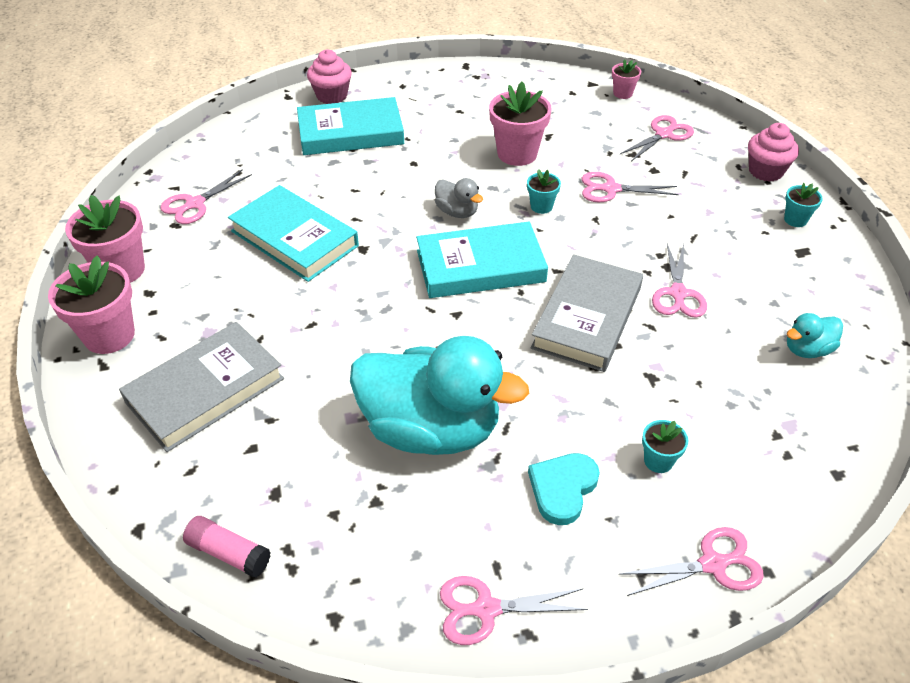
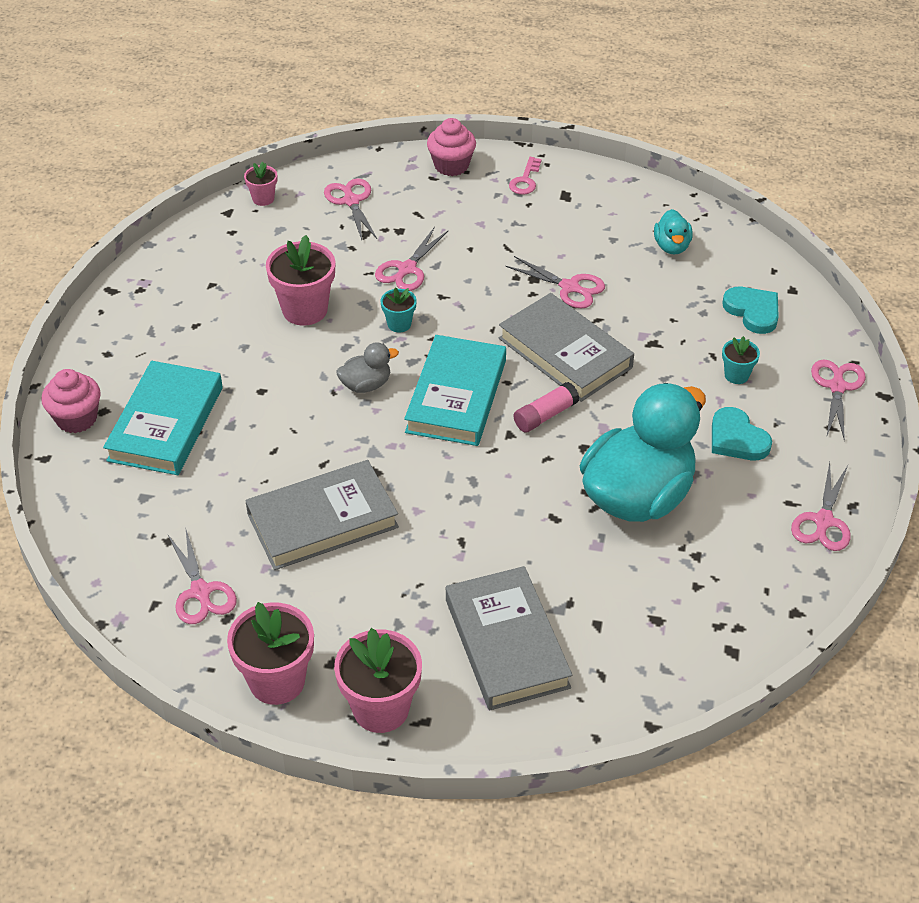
camera: 65 degrees left, 0 degrees up
(229, 553) = (705, 666): pink glue stick -> pink glue stick (545, 415)
(294, 238) = (322, 521): turquoise book -> grey book
(769, 447) = (753, 311): none -> turquoise heart
(795, 220) = (525, 180): turquoise flower pot -> pink key

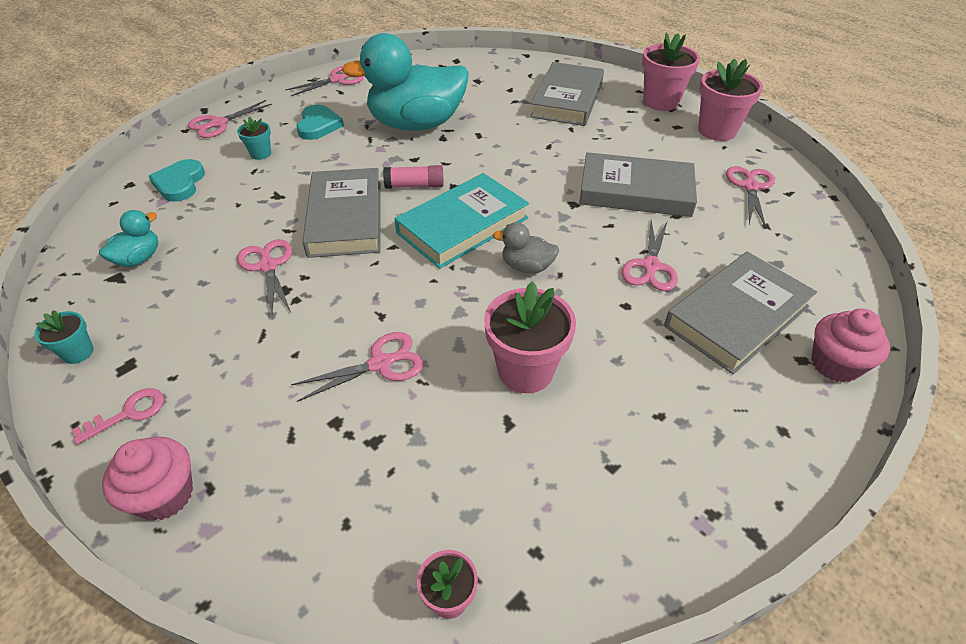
camera: 145 degrees left, 0 degrees up
(166, 424) = (737, 316): turquoise book -> grey book
(351, 201) = (341, 509): pink scissors -> pink scissors (650, 266)
(399, 324) = (447, 307): turquoise flower pot -> turquoise flower pot (78, 352)

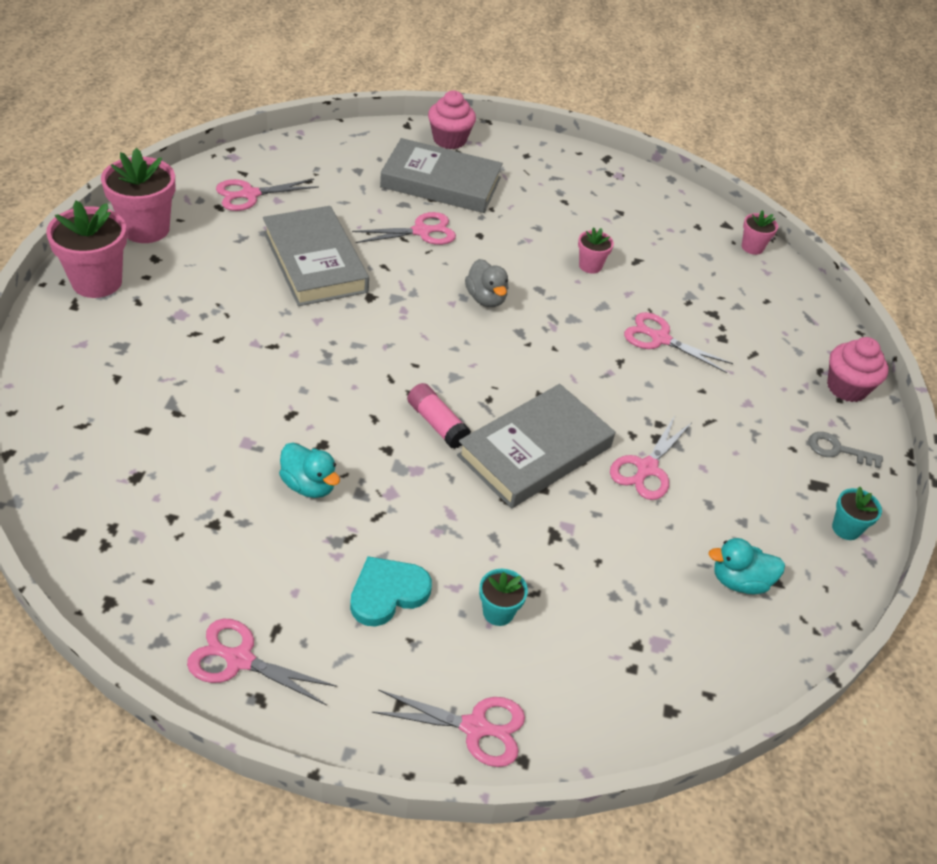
camera: 130 degrees left, 0 degrees up
(128, 413) = (838, 450): pink key -> grey key
(180, 183) = (620, 653): turquoise heart -> none
(416, 124) = (309, 485): turquoise duck -> turquoise duck, size x0.43
(463, 225) = (468, 359): turquoise book -> none
(525, 370) = (590, 266): pink flower pot -> pink flower pot, size x0.52
(567, 99) = (141, 364): grey book -> none

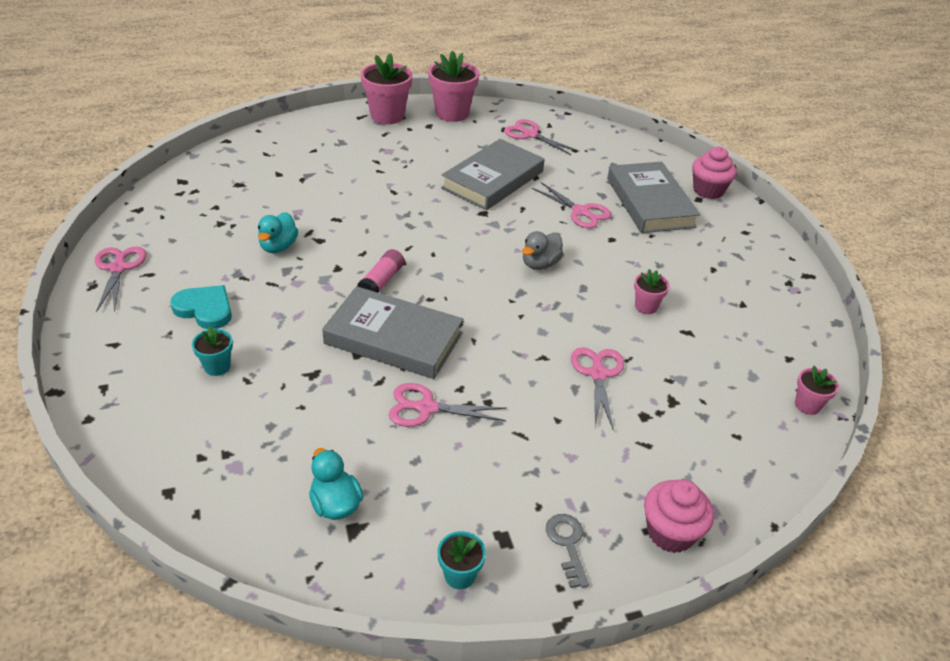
camera: 65 degrees right, 5 degrees down
(475, 727) = (107, 385): pink scissors -> none

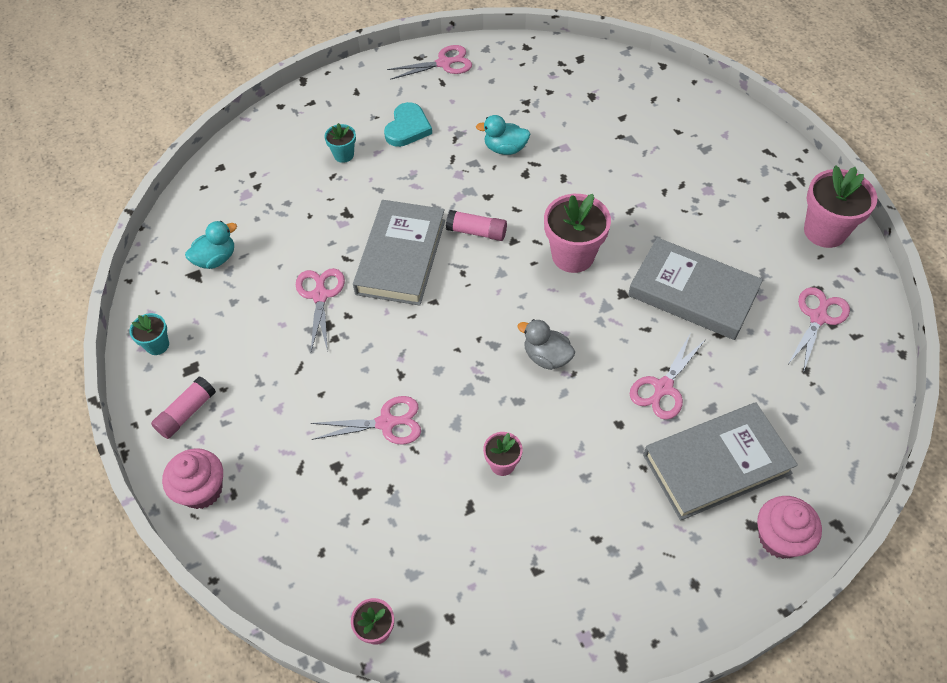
camera: 85 degrees right, 15 degrees up
(387, 116) = (783, 173): pink flower pot -> pink flower pot (573, 256)
(567, 544) = (186, 413): grey key -> pink glue stick

